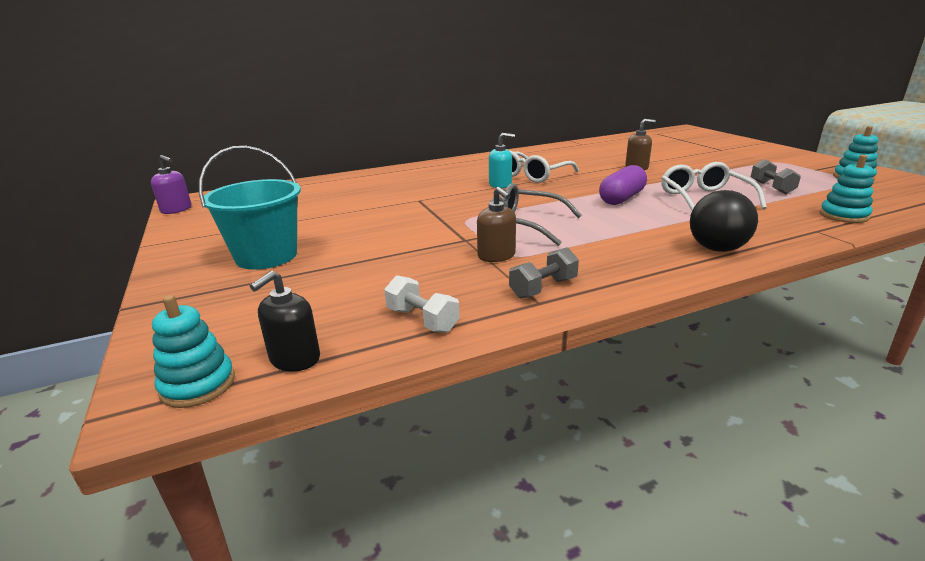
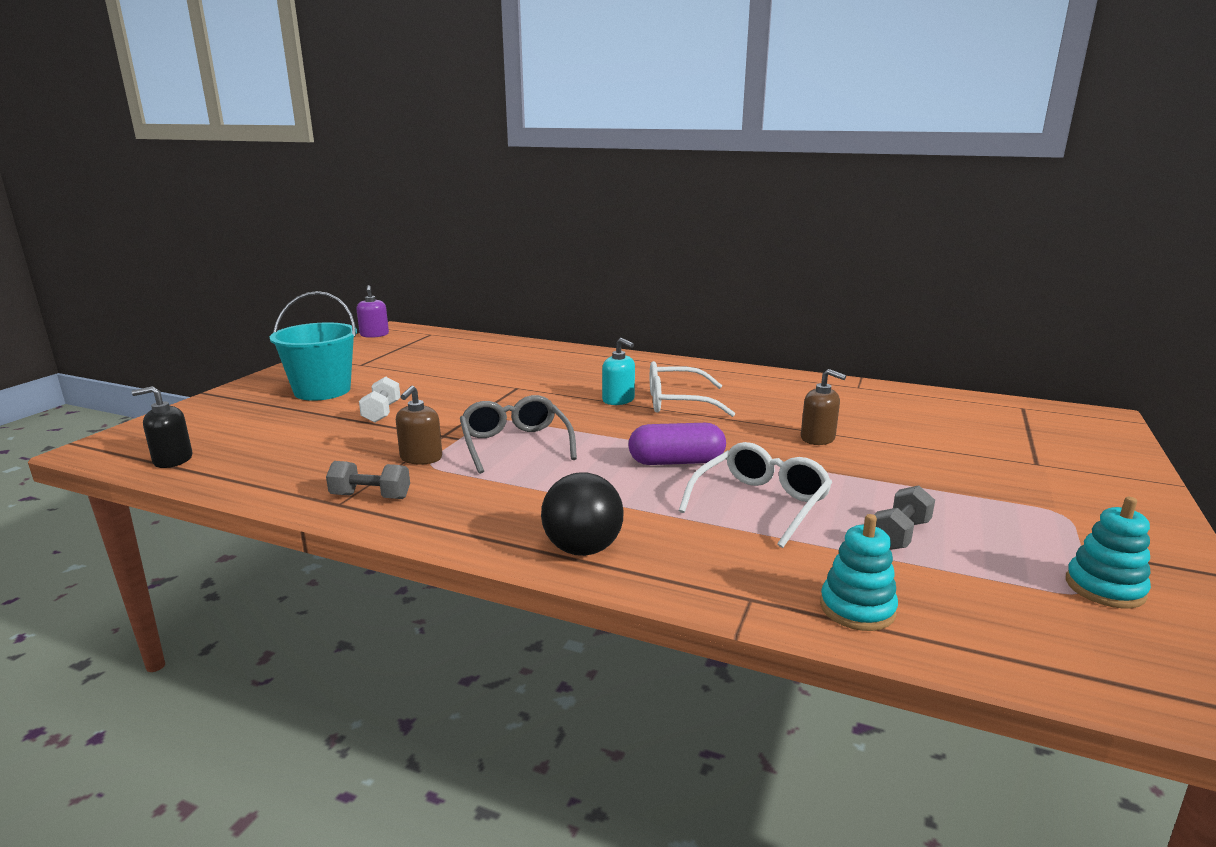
camera: 45 degrees right, 5 degrees down
(198, 385) = (122, 450): turquoise stacking toy -> none
(422, 320) = (264, 474): white dumbbell -> white dumbbell (381, 412)

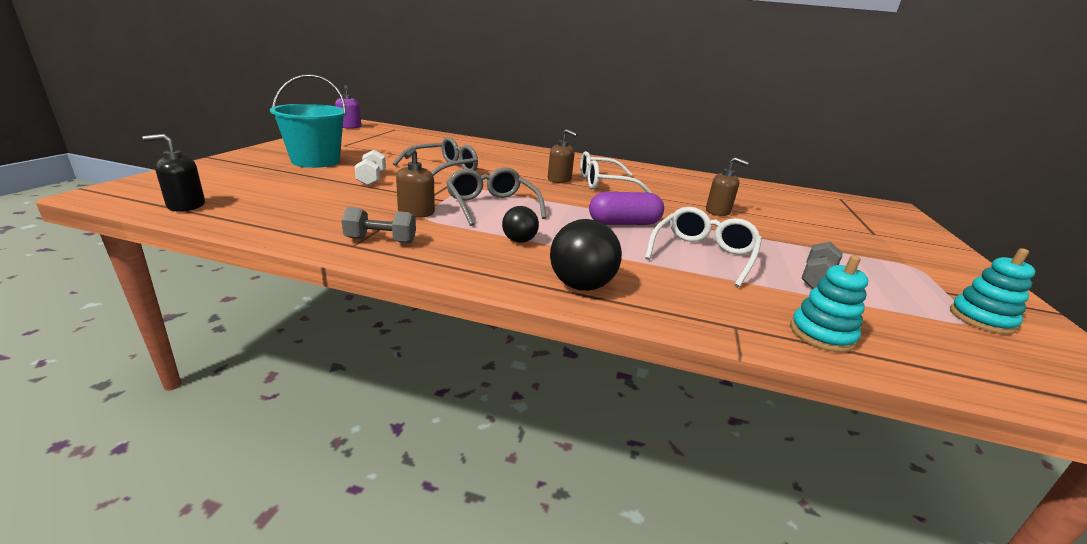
camera: 10 degrees left, 5 degrees up
(472, 394) = (443, 170): none -> grey glasses
(531, 492) = (519, 241): none -> black ball
(618, 400) = (559, 180): turquoise soap dispenser -> brown soap dispenser

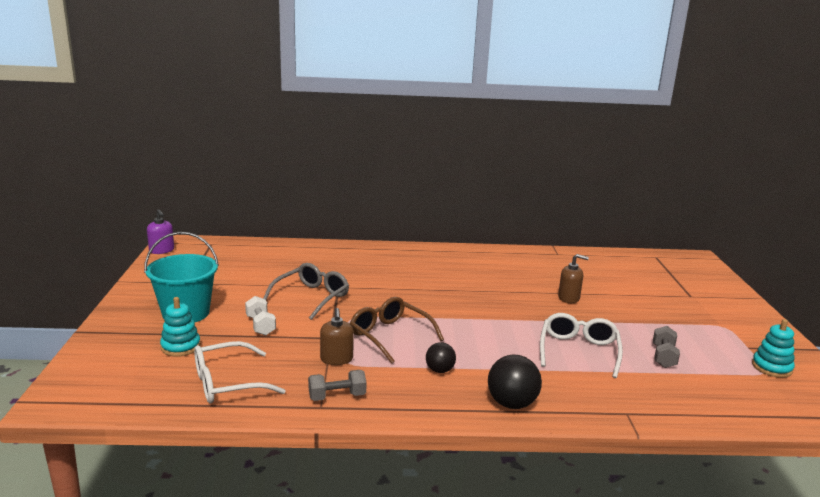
camera: 15 degrees left, 5 degrees down
(186, 205) = (140, 398): black soap dispenser -> none
(491, 206) = (390, 336): grey glasses -> brown glasses
(559, 180) = (421, 287): brown soap dispenser -> none
(604, 183) = (461, 283): white glasses -> white glasses (227, 383)
(624, 223) = (505, 331): purple capsule -> none
(821, 334) = (680, 406): turquoise stacking toy -> turquoise stacking toy (180, 347)

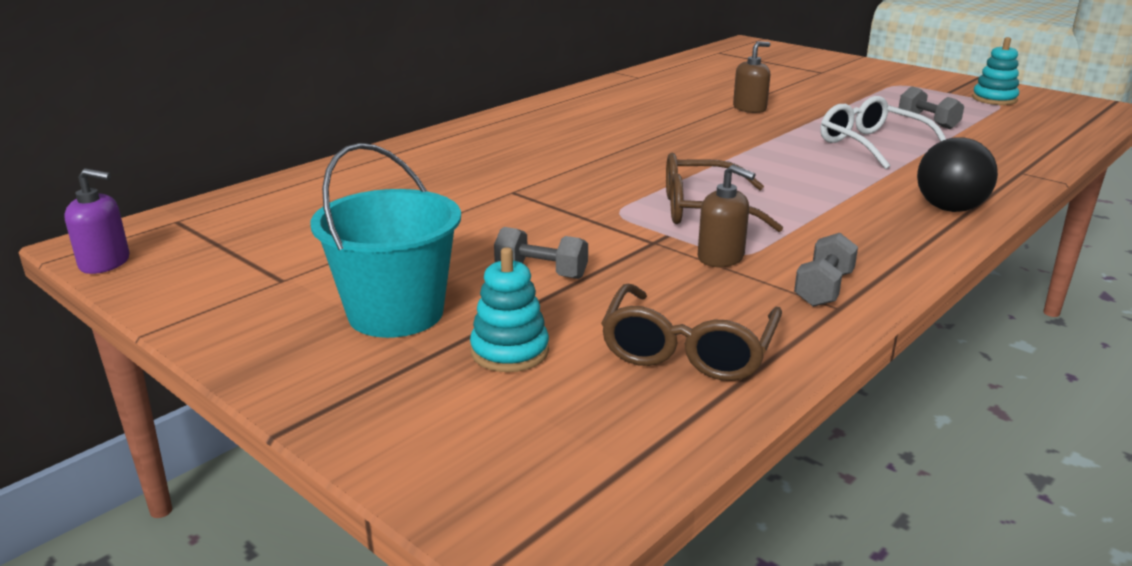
camera: 45 degrees left, 5 degrees up
(227, 383) = (688, 350): white glasses -> brown glasses
(260, 325) = (541, 273): white dumbbell -> grey dumbbell
(311, 297) = (514, 215): grey glasses -> none
(439, 370) = (830, 215): black ball -> none

